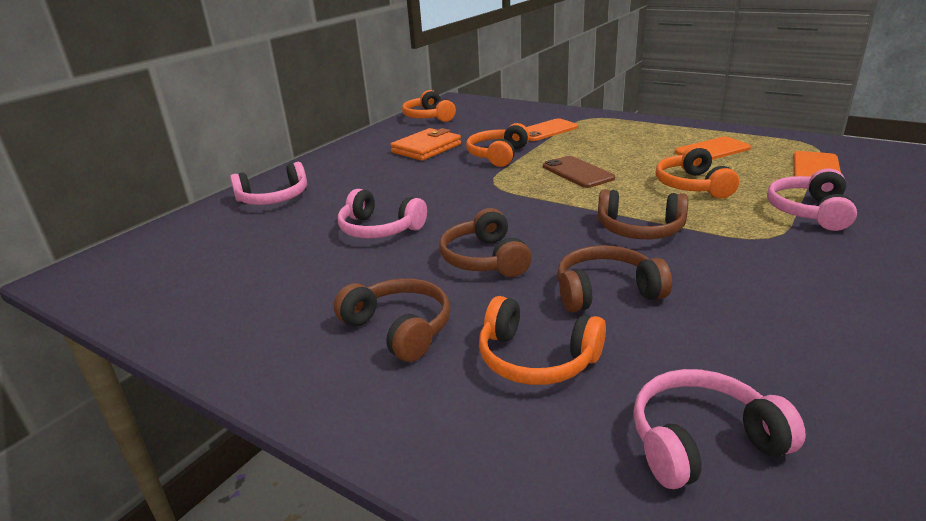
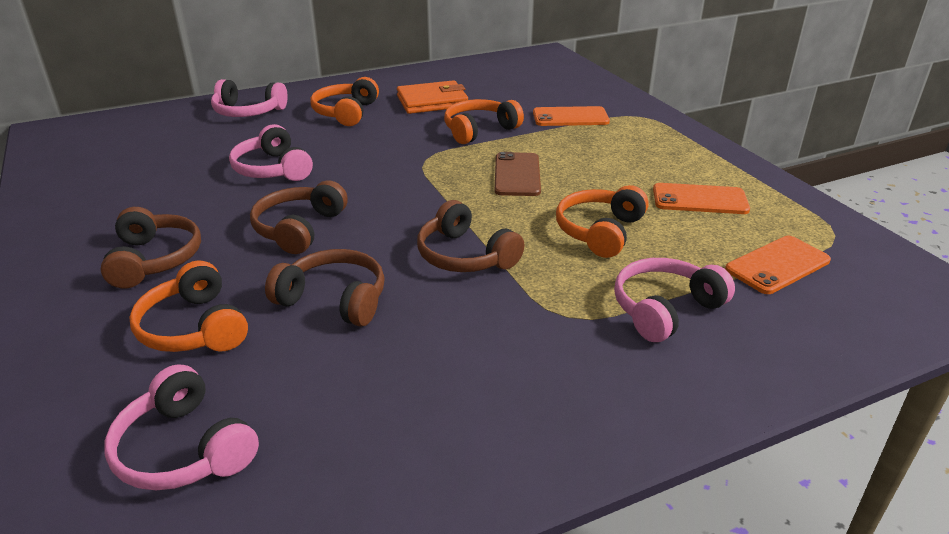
camera: 30 degrees right, 5 degrees up
(429, 117) = (490, 67): orange headphones -> orange headphones (346, 112)
(702, 442) = (184, 449): pink headphones -> pink headphones turned 150 degrees counterclockwise

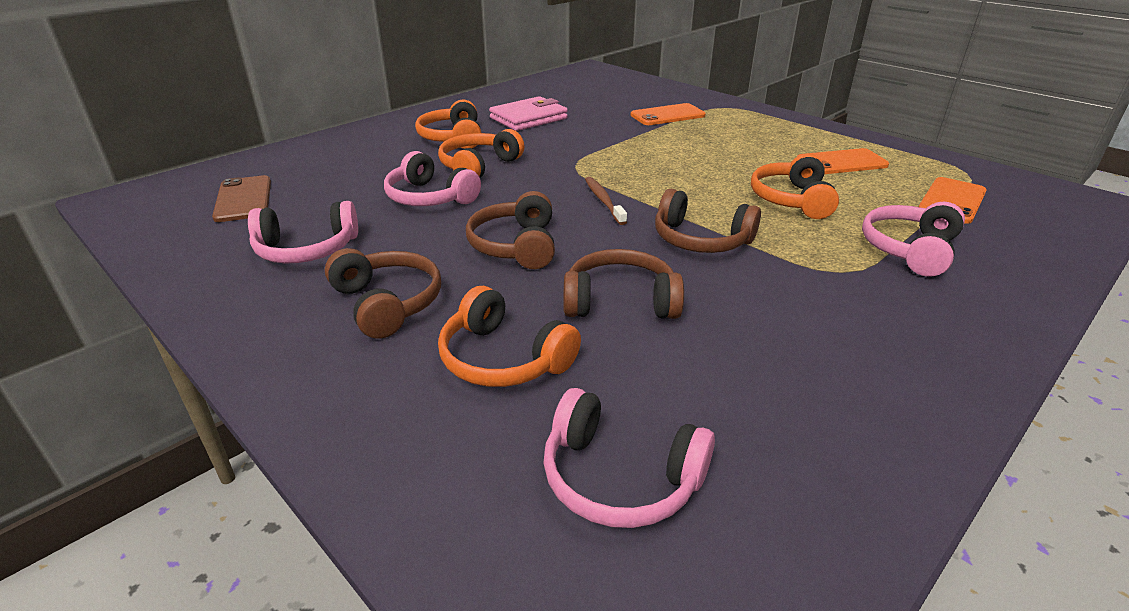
camera: 20 degrees left, 0 degrees up
(248, 112) = (346, 150): pink headphones -> pink headphones (306, 249)
(416, 199) = (603, 201): none -> brown toothbrush
(432, 101) = (528, 118): orange wallet -> pink wallet
(479, 130) = (598, 136): orange headphones -> orange headphones (478, 166)
(517, 175) = (672, 167): brown phone -> brown phone (243, 199)

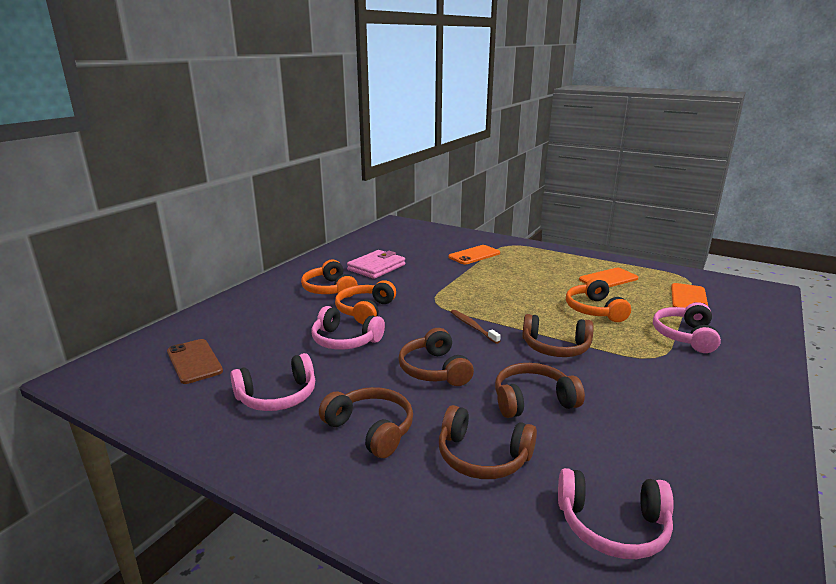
camera: 15 degrees left, 10 degrees down
(503, 359) = (482, 457): orange headphones -> brown headphones

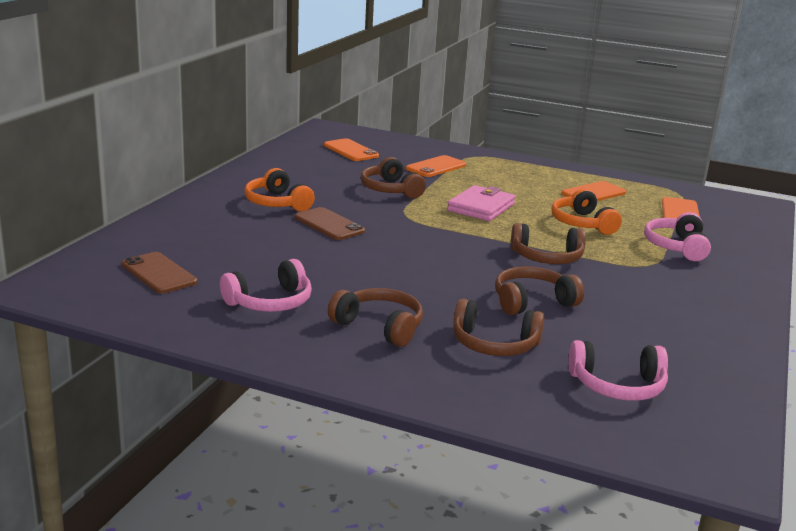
camera: 10 degrees left, 0 degrees up
(345, 340) = (319, 253): pink headphones -> none
(365, 310) = (329, 224): orange headphones -> brown phone
(376, 267) = (323, 179): pink wallet -> pink wallet (481, 207)
(408, 241) = (350, 150): none -> orange phone
(434, 370) = (426, 278): brown headphones -> brown headphones (390, 190)
(473, 327) = (455, 239): brown toothbrush -> none

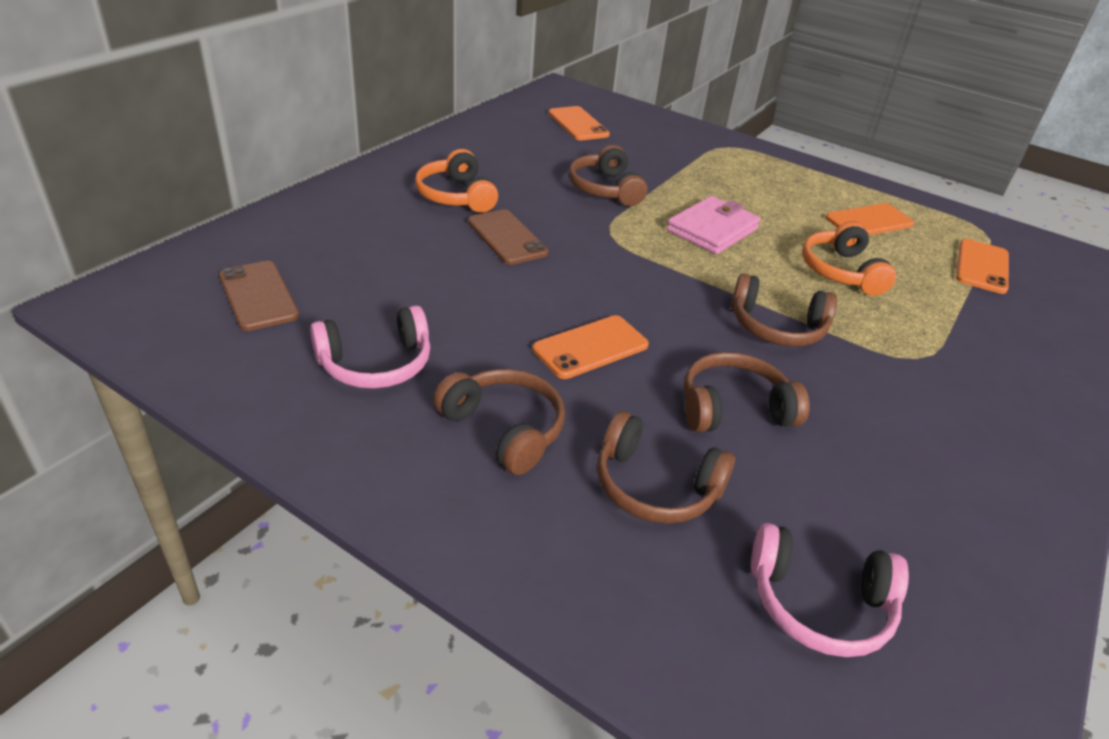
camera: 10 degrees right, 15 degrees up
(436, 167) = (674, 159): orange phone -> orange phone (590, 347)
(676, 247) = (965, 328): pink headphones -> none

